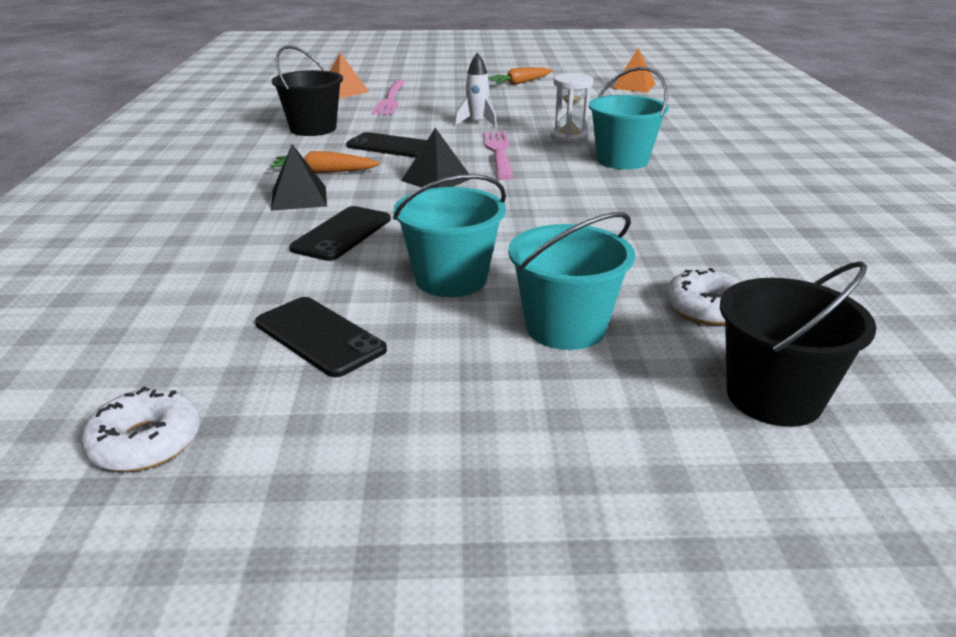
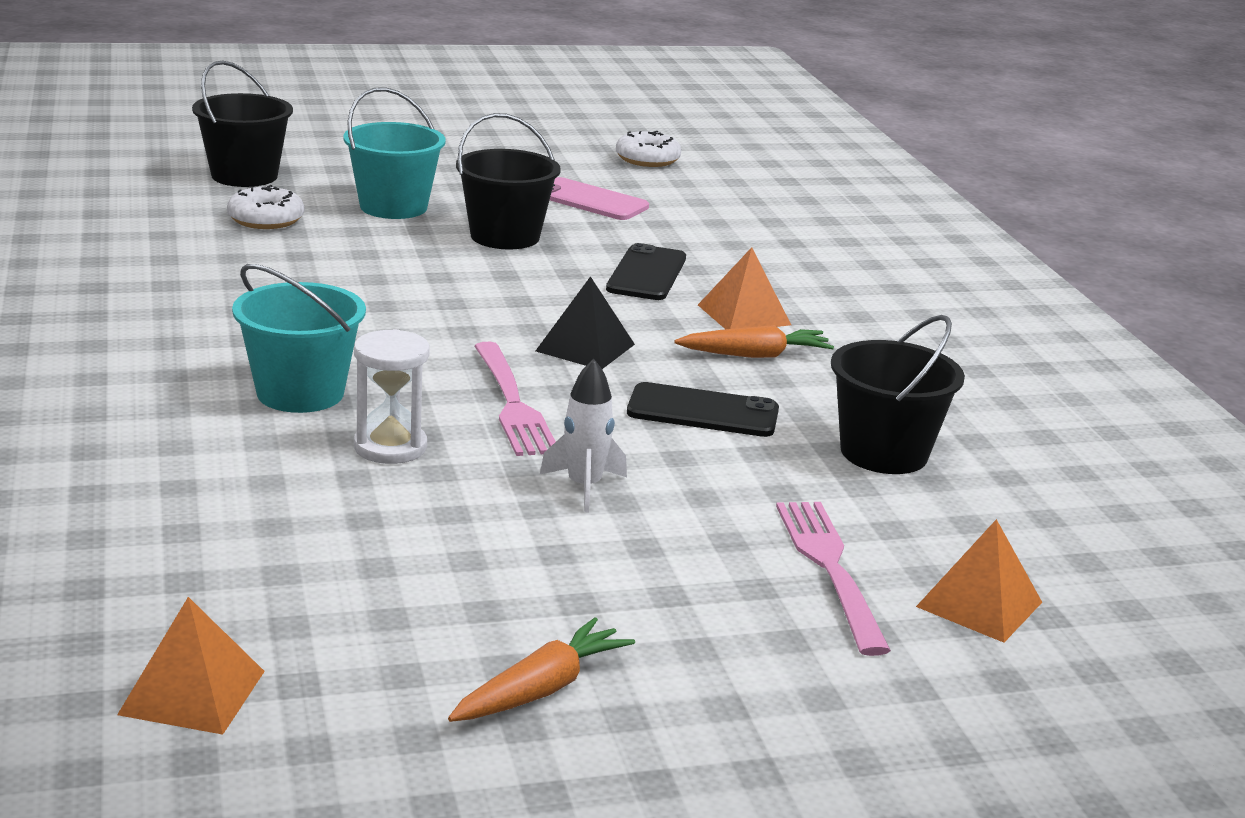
camera: 165 degrees right, 5 degrees down
(299, 198) = (743, 315): black pyramid -> orange pyramid
(319, 336) = (590, 200): black phone -> pink phone
(451, 279) = (505, 236): turquoise bucket -> black bucket

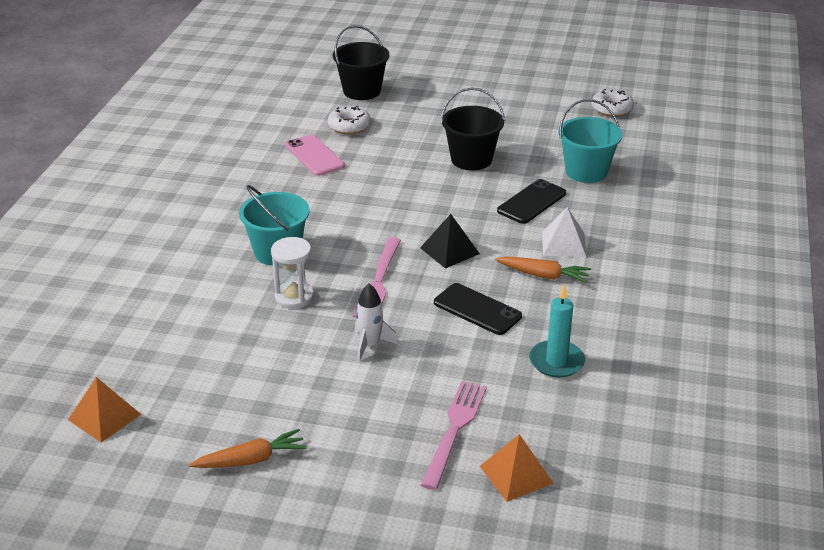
camera: 30 degrees right, 10 degrees up
(393, 207) = (426, 127): turquoise bucket -> turquoise bucket (586, 171)
(590, 200) = (546, 138): pink phone -> pink phone (314, 156)
(743, 315) = (563, 244): orange pyramid -> white pyramid
(883, 453) = (556, 361): black bucket -> turquoise candle

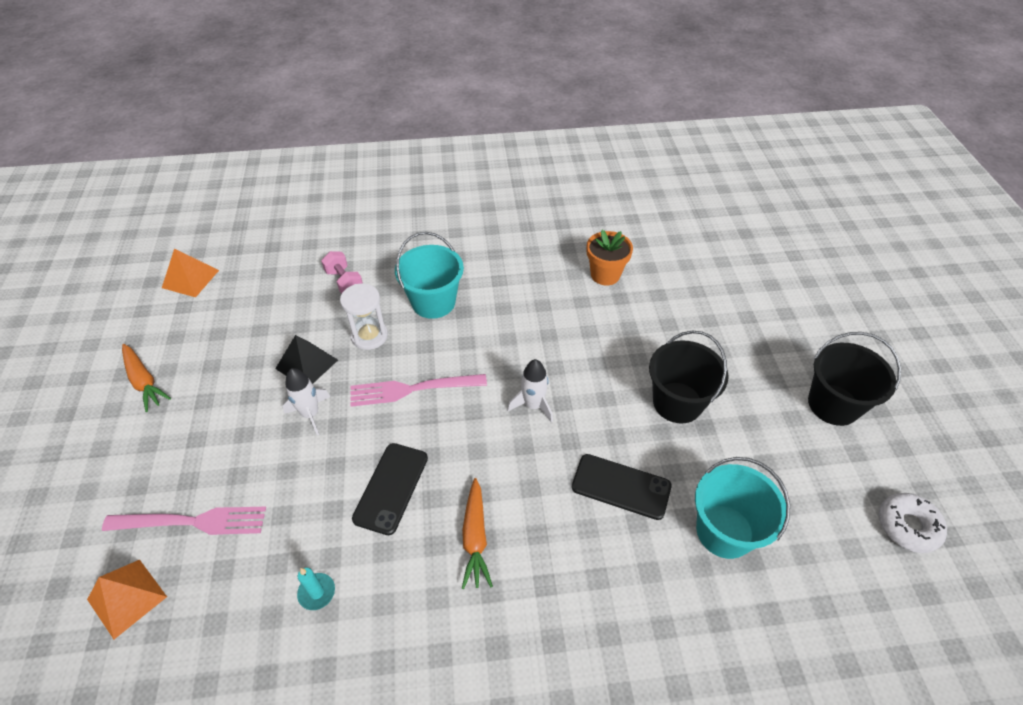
camera: 70 degrees right, 15 degrees up
(204, 302) = (344, 282): none -> pink dumbbell
(314, 156) = (605, 274): pink phone -> orange flower pot
(349, 126) = (676, 282): white donut -> none
(362, 91) = (752, 269): black bucket -> black bucket (833, 404)
(435, 223) = (533, 405): none -> white rocket
(449, 250) = (488, 433): black pyramid -> black pyramid (307, 364)
(556, 361) = (317, 592): turquoise candle -> turquoise candle, size x0.58
(563, 244) = (548, 544): white pyramid -> none

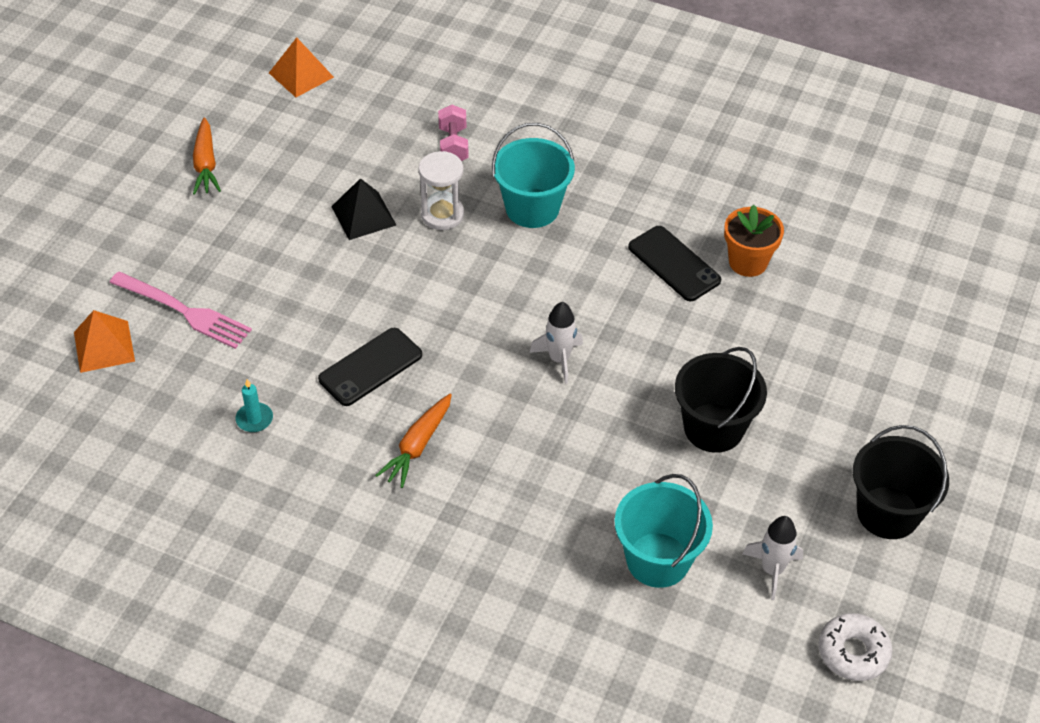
camera: 30 degrees right, 0 degrees up
(310, 414) = (338, 266): white rocket -> white rocket (772, 570)
(413, 389) = (450, 288): pink fork -> none
(621, 487) = (588, 473): black phone -> black phone (674, 264)

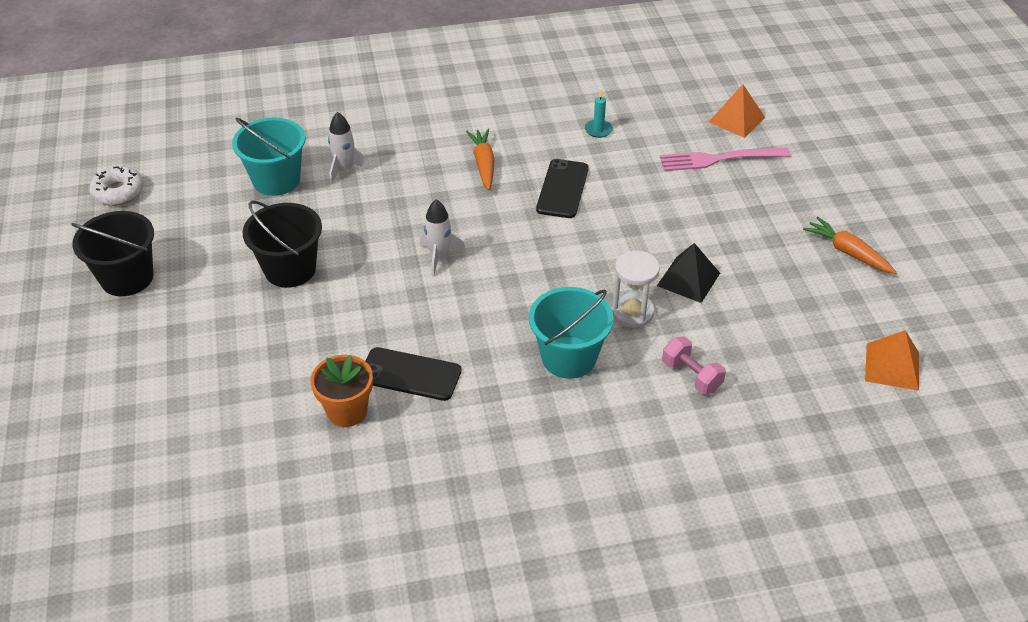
camera: 145 degrees right, 5 degrees down
(772, 570) = (195, 209): white rocket -> white rocket (345, 169)

